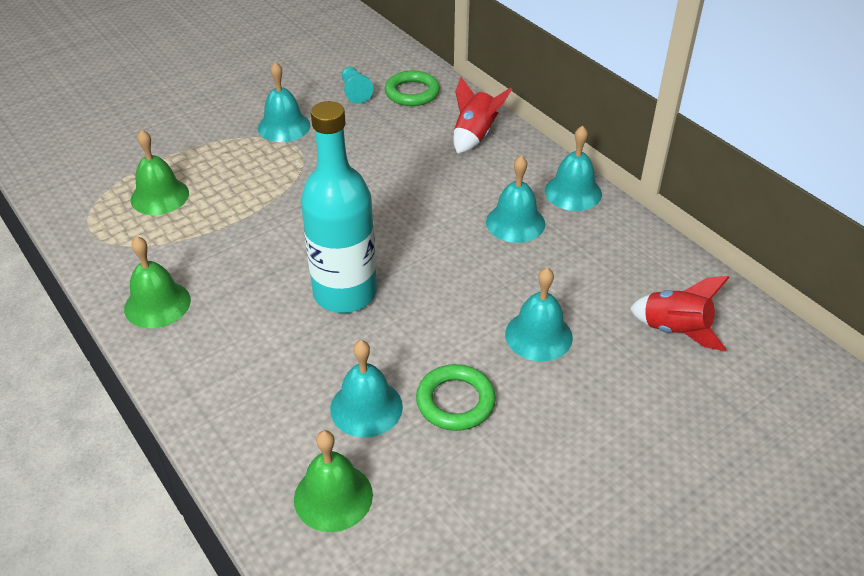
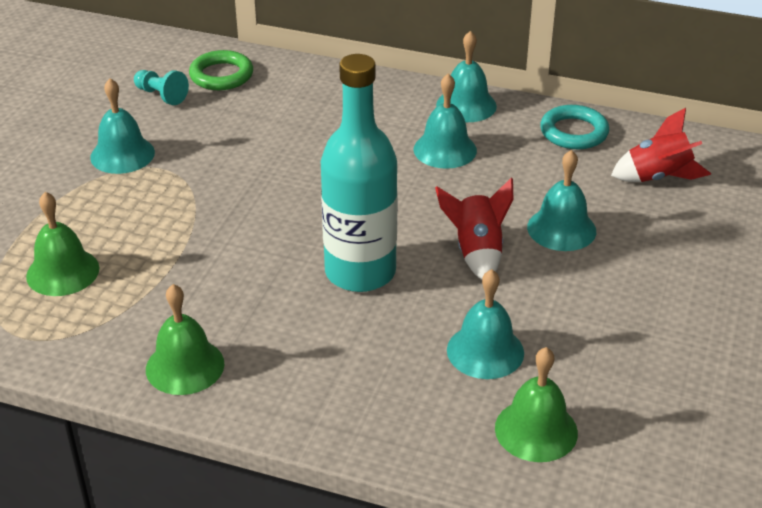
camera: 35 degrees left, 5 degrees down
(455, 401) = (552, 309): green ring -> none
(475, 136) = (327, 91): red rocket -> red rocket (476, 252)
(641, 255) = (574, 132): none -> turquoise ring

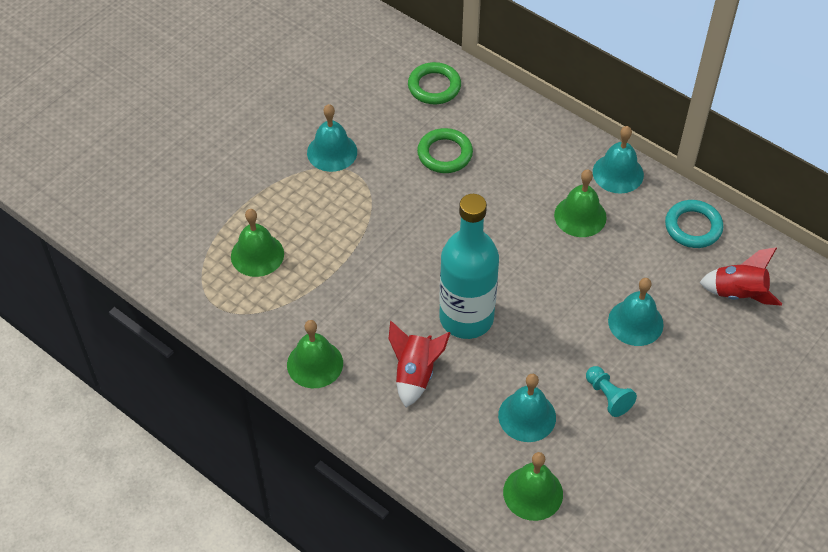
camera: 20 degrees right, 15 degrees up
(161, 95) = (380, 96): turquoise pawn -> turquoise pawn (608, 396)
(261, 129) = (444, 154): none -> green ring
(445, 149) = (580, 216): turquoise bell -> green bell
(476, 252) = (560, 325): red rocket -> red rocket (415, 374)

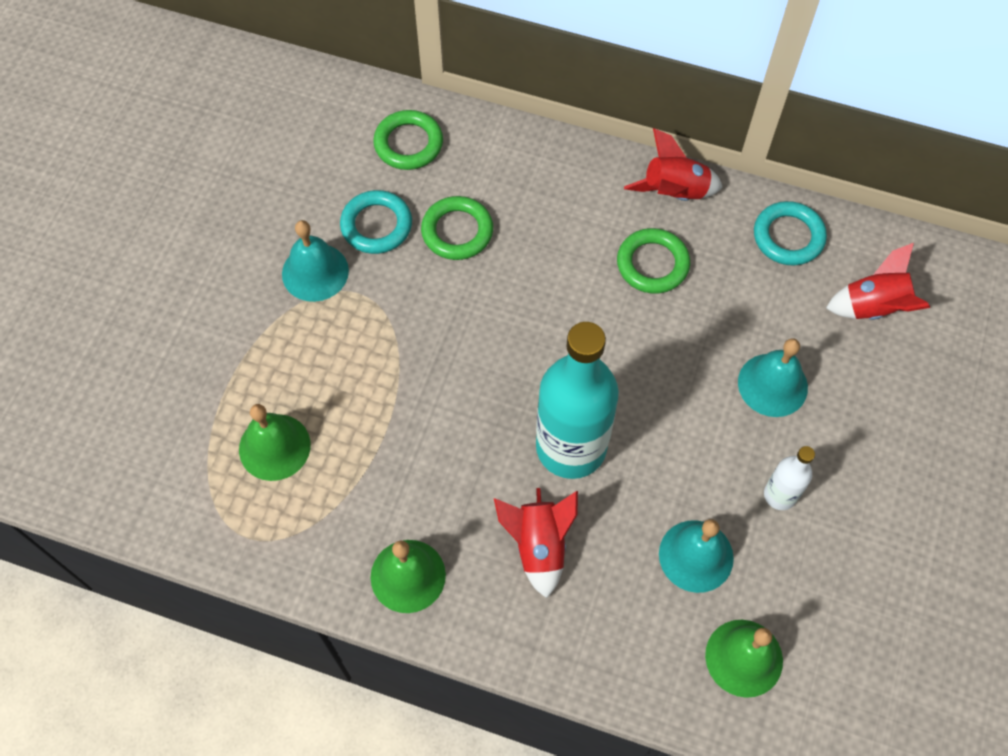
camera: 20 degrees left, 10 degrees up
(388, 134) = (376, 225): none -> turquoise ring
(580, 216) = (652, 264): green bell -> green ring
(608, 396) = (780, 495): turquoise pawn -> white bottle
(618, 173) = (674, 193): turquoise bell -> red rocket

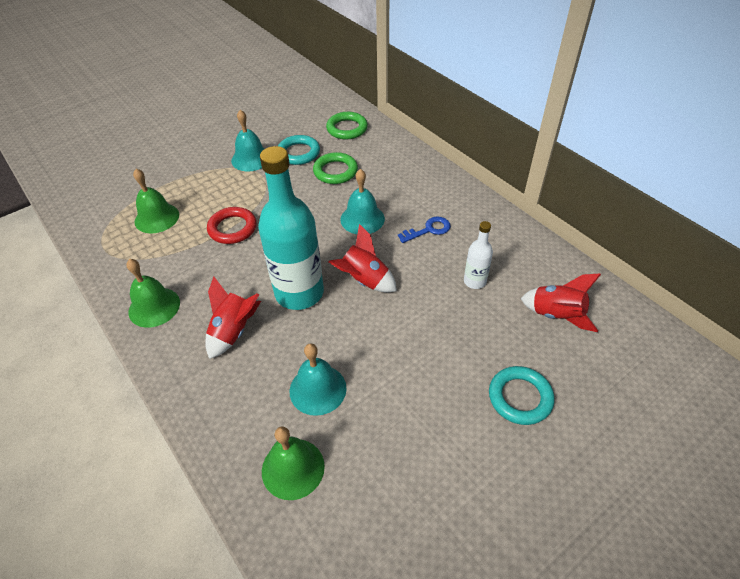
camera: 35 degrees right, 15 degrees down
(399, 403) = (232, 228): none -> red ring
(652, 264) = (428, 230): green ring -> blue key
(674, 193) = (471, 204): red rocket -> red rocket (364, 280)
(772, 384) = (450, 323): turquoise bell -> turquoise bell (362, 219)
(780, 495) = (402, 386): white bottle -> white bottle (474, 281)
(788, 237) = (526, 253): turquoise ring -> turquoise ring (520, 397)

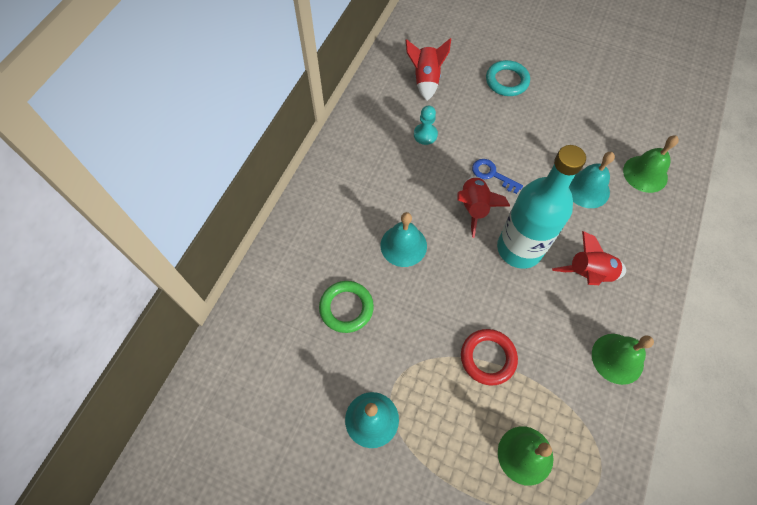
camera: 120 degrees left, 15 degrees up
(298, 153) = (333, 368): turquoise ring -> none
(347, 129) = (260, 339): green ring -> none
(428, 230) = (386, 187): blue key -> blue key (492, 174)
(474, 281) = (425, 135): white bottle -> turquoise pawn

